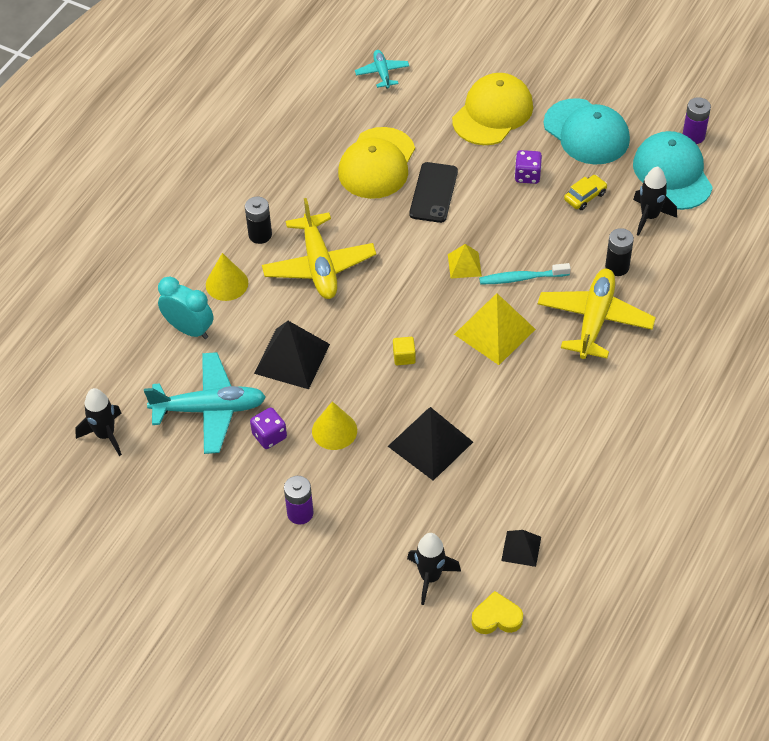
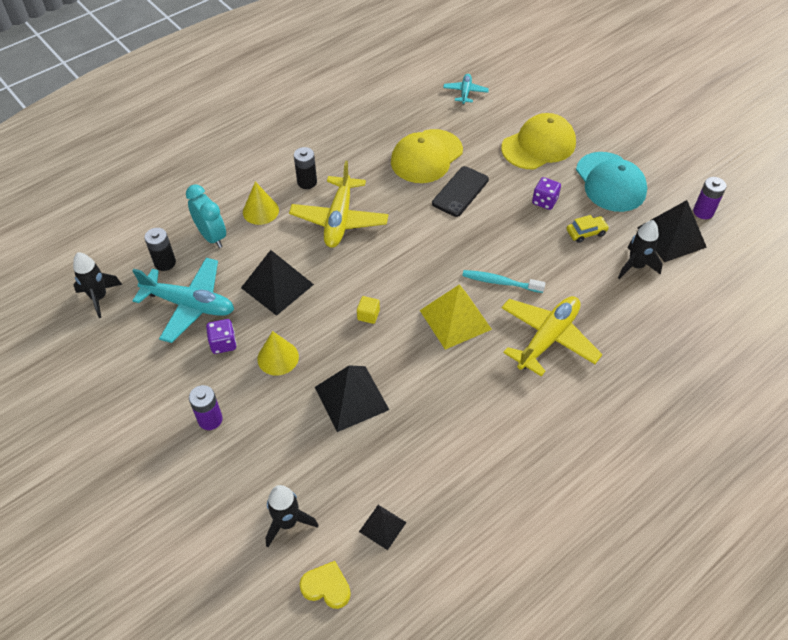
camera: 20 degrees right, 0 degrees up
(464, 265) = (457, 256): yellow pyramid -> none
(617, 267) = (588, 299): black battery -> black battery (165, 263)
(672, 174) = (671, 237): turquoise cap -> black pyramid

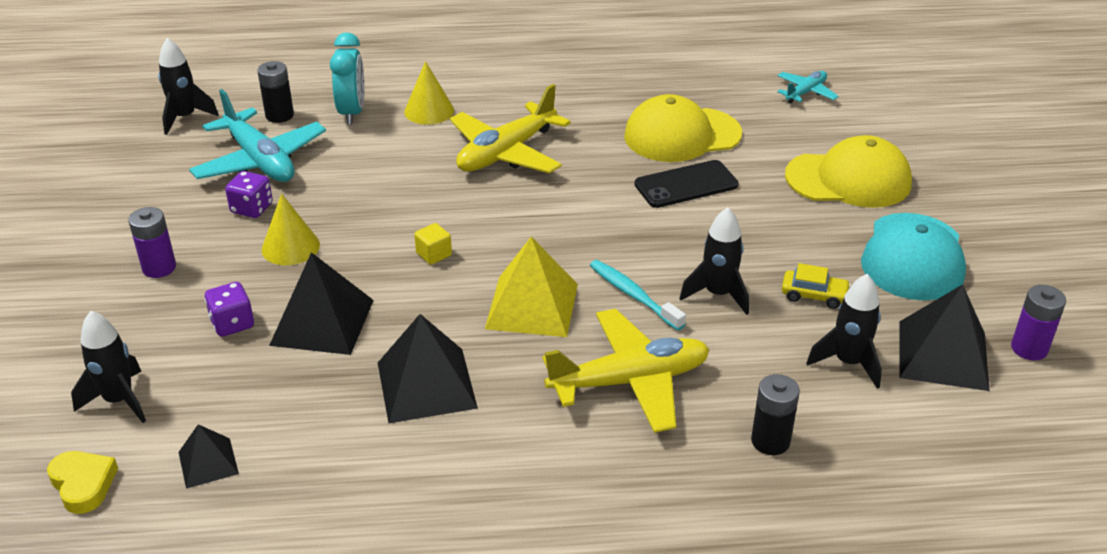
camera: 35 degrees right, 15 degrees down
(277, 286) = (367, 183): black pyramid -> black pyramid (426, 385)
(307, 182) = (510, 105): black battery -> black battery (770, 441)
(541, 258) = (718, 294): none -> black rocket
(544, 201) = (791, 239): purple dice -> purple dice (232, 324)

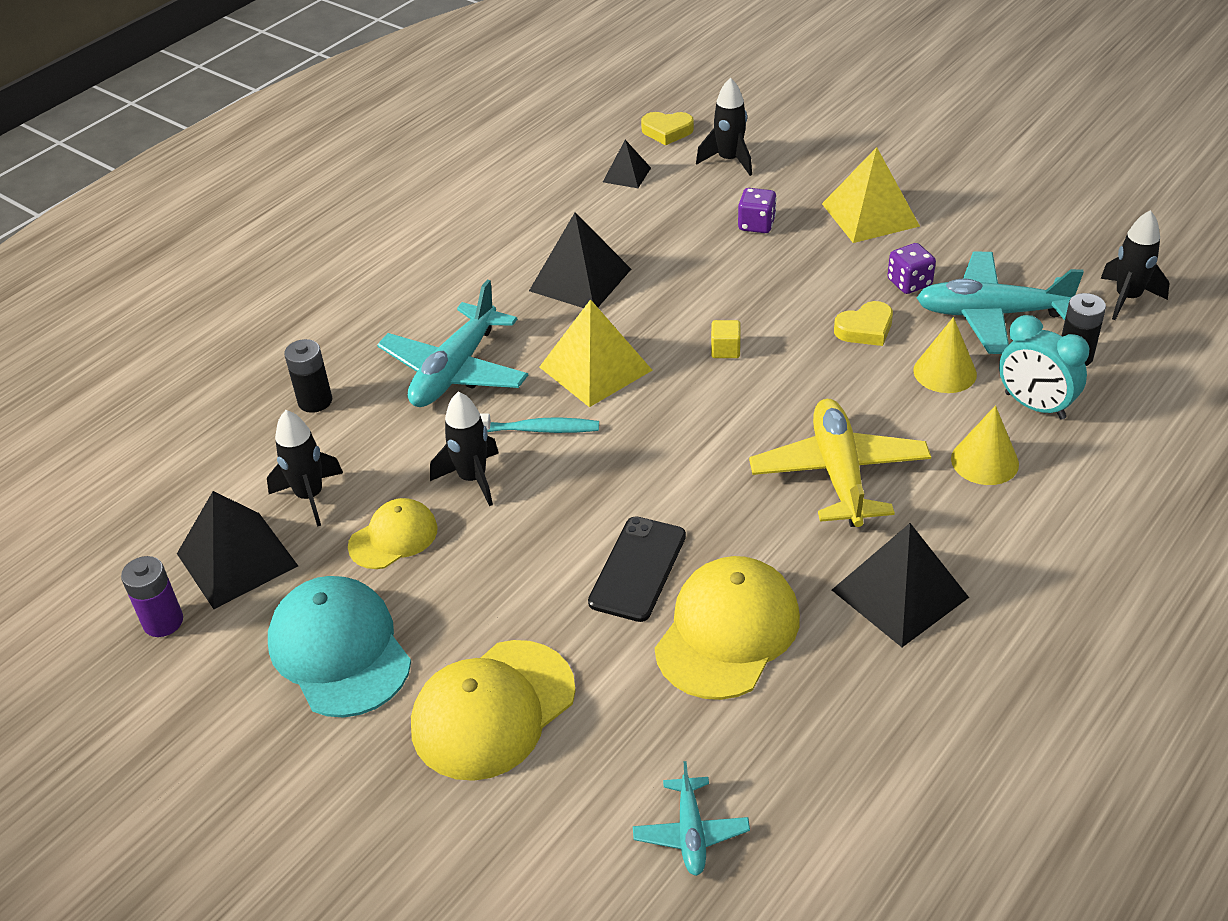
camera: 135 degrees right, 5 degrees up
(159, 268) = (870, 215): purple battery -> yellow pyramid
(290, 247) = (826, 282): yellow cone -> yellow cone (945, 372)
(322, 322) = (708, 262): black pyramid -> black pyramid (900, 593)
(336, 204) = (865, 329): none -> yellow heart
(629, 381) = (455, 371): yellow plane -> turquoise plane
(814, 295) = (393, 537): yellow car -> yellow cap

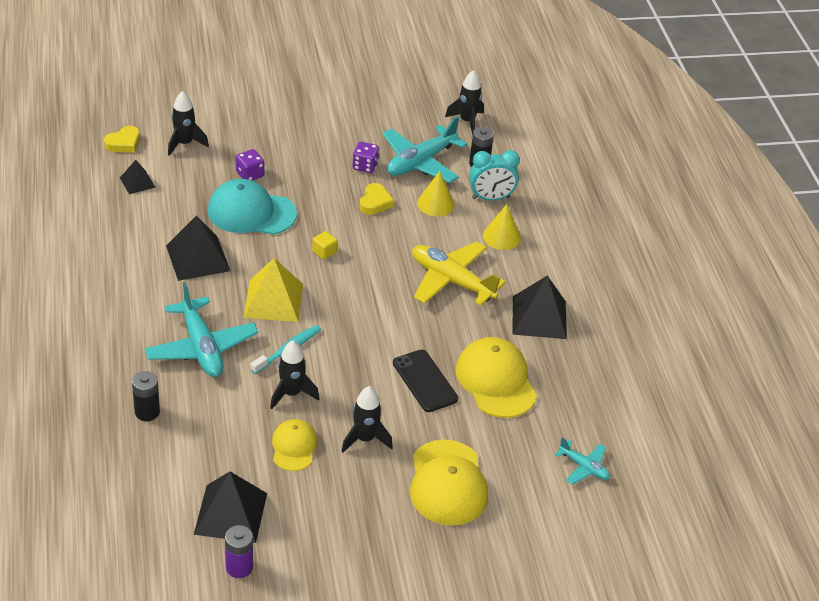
camera: 55 degrees left, 0 degrees up
(310, 496) = (221, 459): black rocket -> black rocket (365, 439)
(339, 650) = (345, 512): turquoise cap -> turquoise cap (251, 212)
(870, 215) = (300, 138): yellow pyramid -> none

